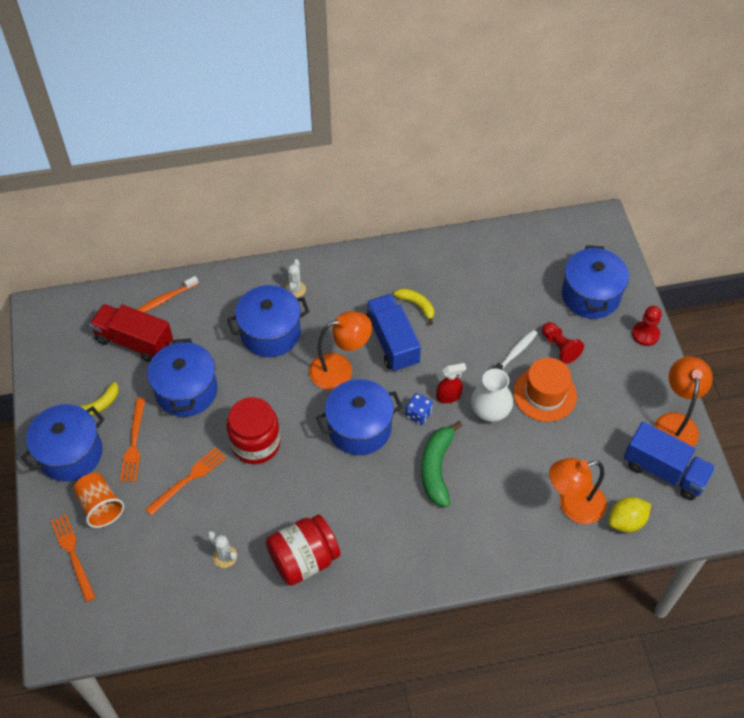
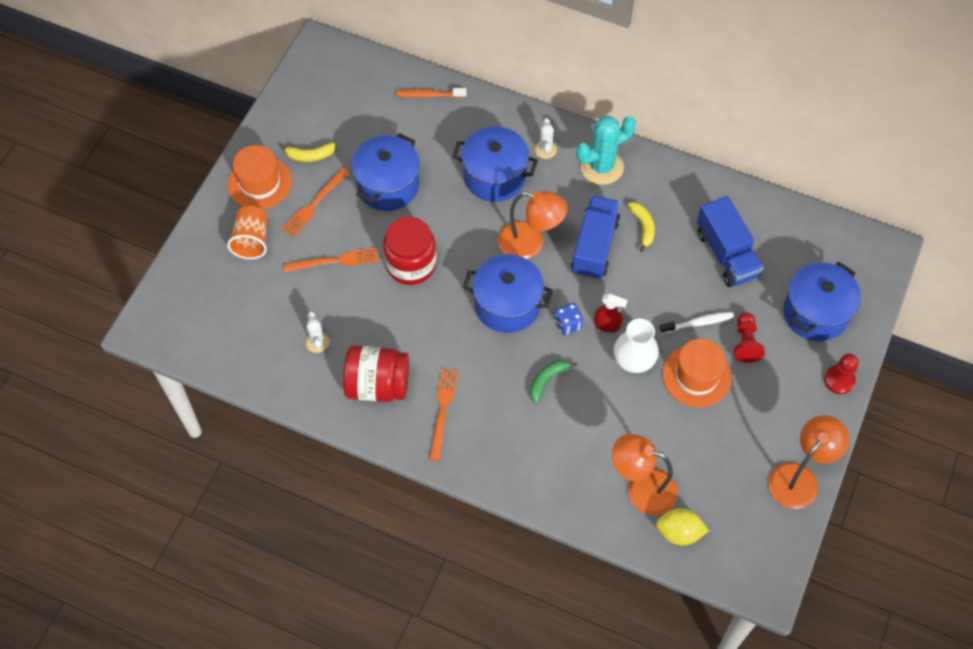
camera: 35 degrees right, 5 degrees up
(70, 453) = (259, 183): blue pot -> orange hat
(73, 554) = (204, 266): orange fork -> orange fork (443, 410)
(134, 341) = (376, 118): red truck -> none
(295, 289) = (545, 150): white cactus -> white cactus turned 45 degrees counterclockwise
(349, 278) = (601, 167): none -> turquoise cactus
(437, 468) = (547, 380): green banana -> green banana, size x0.61
(664, 471) = (752, 512): blue truck -> blue truck (726, 254)

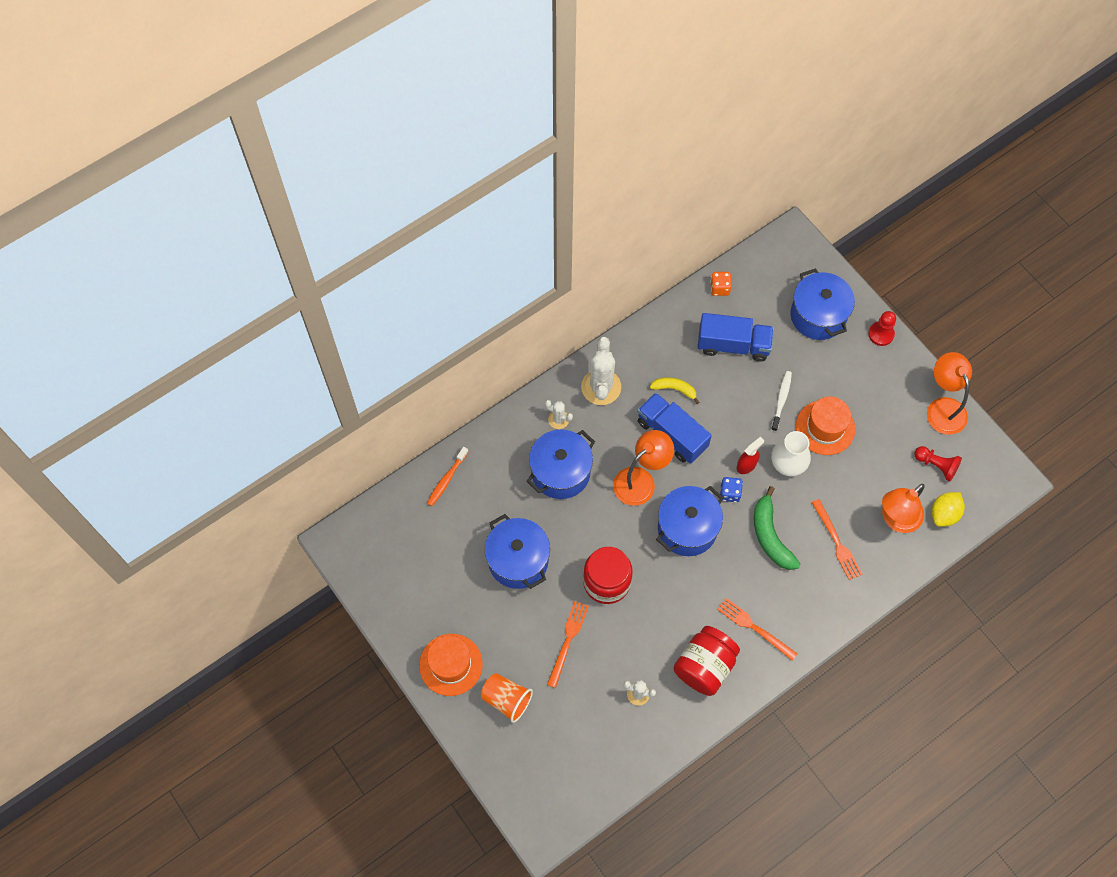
camera: 60 degrees left, 5 degrees up
(310, 155) = (448, 608): yellow banana -> none
(314, 204) = (501, 629): orange fork -> orange fork (836, 542)
(547, 380) = (770, 536): green banana -> green banana, size x1.65
(601, 167) = (601, 387): turquoise cactus -> white cactus
(745, 343) = (816, 377): red pawn -> red pawn (936, 465)
(778, 214) = (719, 288): none -> orange dice

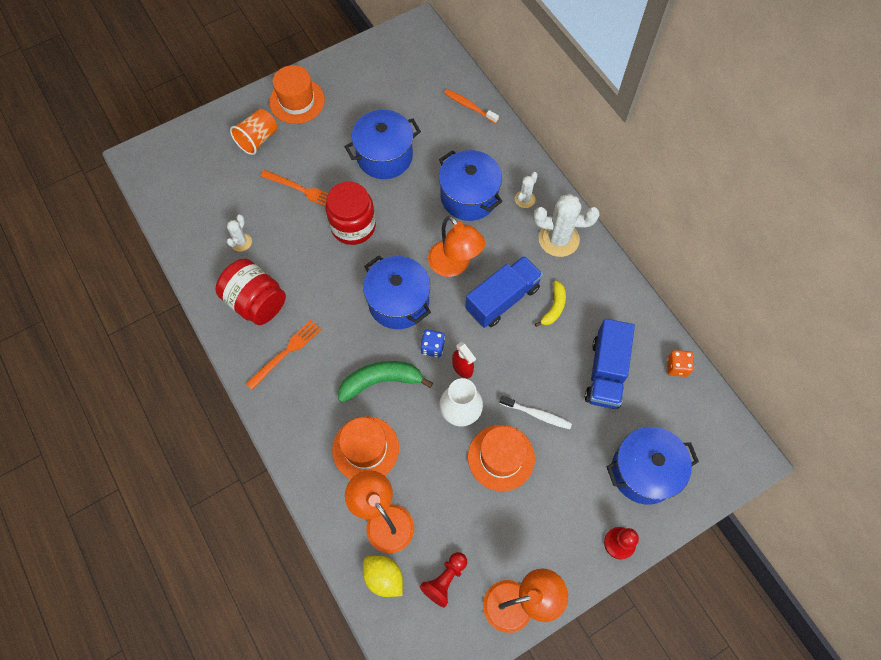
camera: 95 degrees right, 0 degrees up
(836, 542) = (365, 449): orange fork -> orange hat

